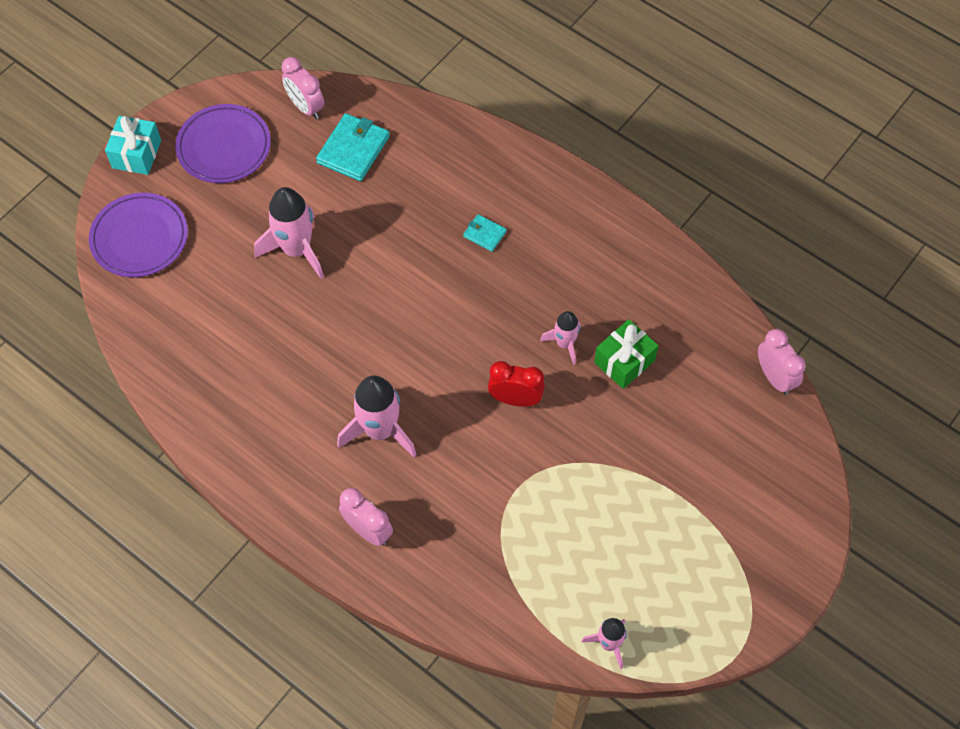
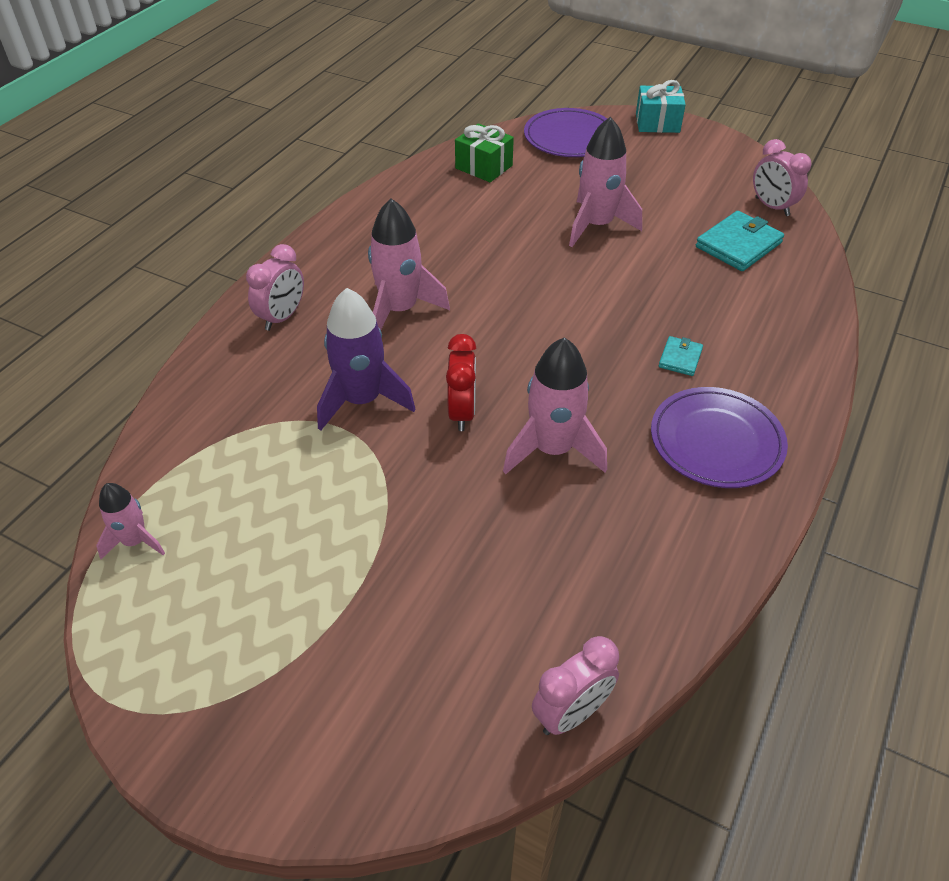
camera: 80 degrees right, 15 degrees down
(224, 147) = (693, 166): purple plate -> purple plate (716, 441)
(306, 107) = (772, 207): pink clock -> pink clock turned 75 degrees counterclockwise
(353, 150) = (738, 245): turquoise wallet -> turquoise wallet turned 60 degrees counterclockwise
(488, 471) = (362, 400): none -> purple rocket
(564, 343) = (552, 449): pink rocket -> pink rocket, size x1.76
(624, 361) = (544, 514): green gift -> green gift (483, 167)

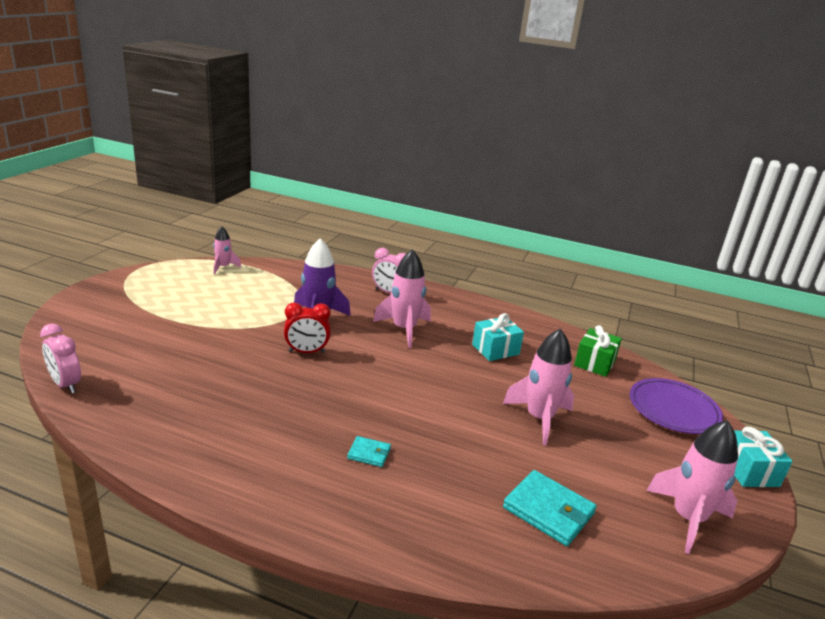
camera: 80 degrees right, 20 degrees down
(454, 235) = (495, 349): none -> turquoise gift
(552, 449) = (270, 385): pink rocket -> pink rocket (688, 518)
(716, 441) = (270, 464): purple plate -> none
(772, 207) = (635, 548): pink clock -> none

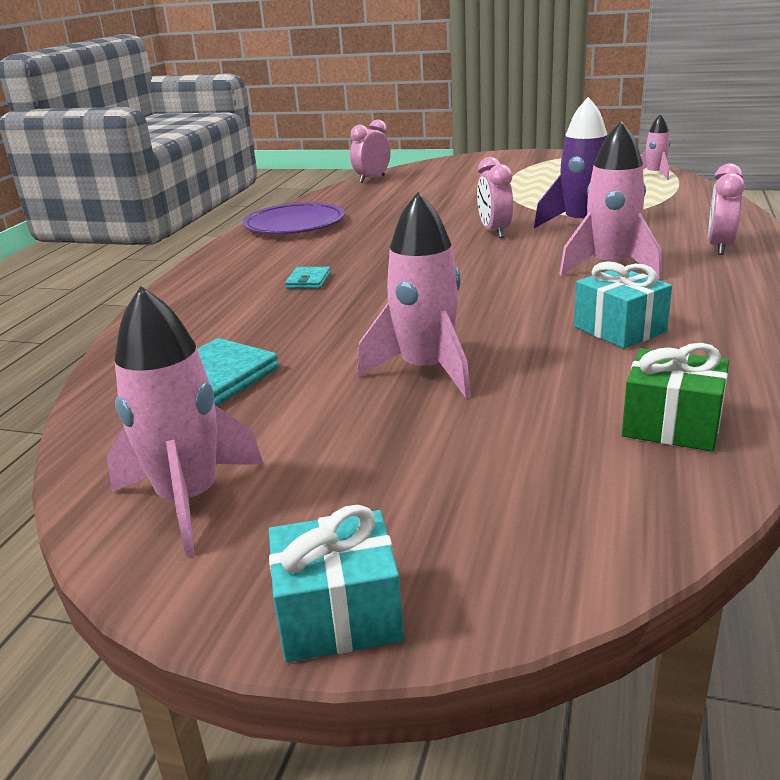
camera: 90 degrees right, 0 degrees up
(307, 352) = (494, 232): red clock -> pink clock
(673, 409) = (545, 522): purple plate -> purple plate (294, 225)

